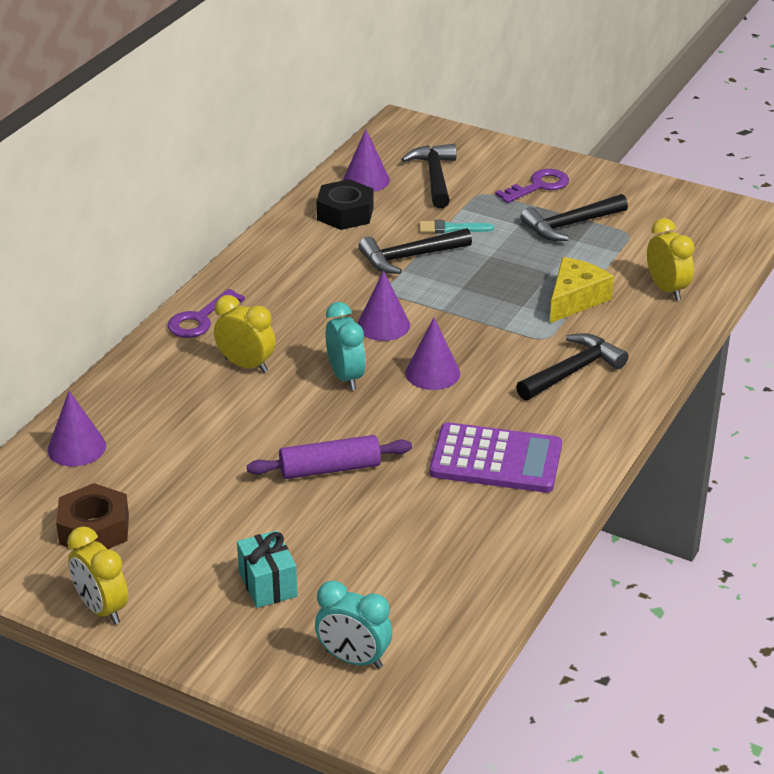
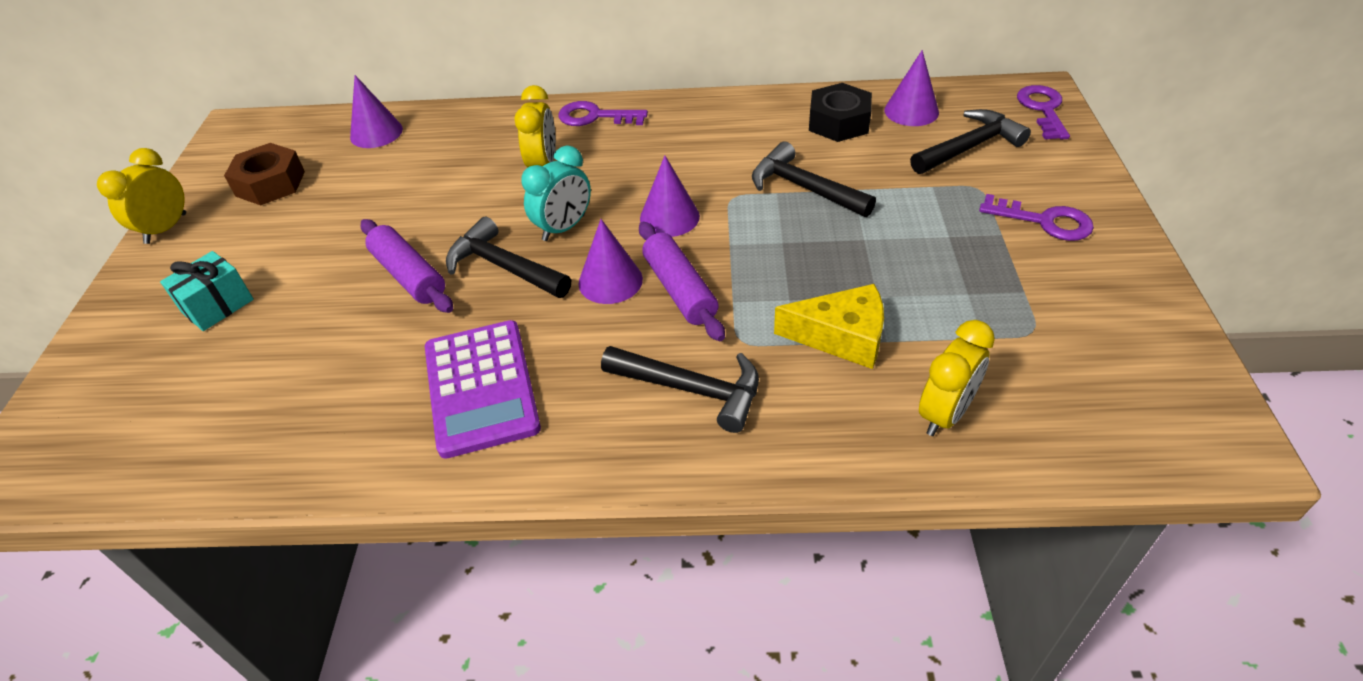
camera: 65 degrees right, 10 degrees up
(353, 659) = (112, 407): turquoise clock -> none
(424, 133) = (1043, 110): none -> purple key
(451, 228) = (886, 194): turquoise brush -> none
(471, 346) = (680, 290): none -> purple rolling pin
(570, 225) = (993, 275): black hammer -> black hammer (503, 267)

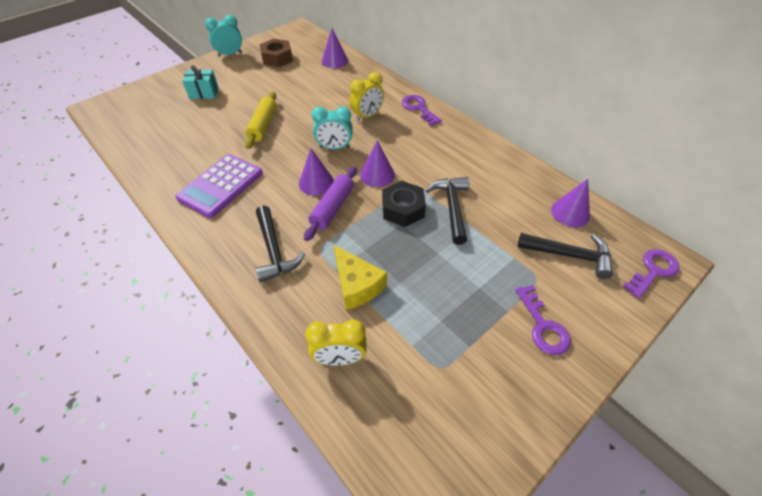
camera: 45 degrees right, 5 degrees up
(166, 228) = (230, 54): yellow clock -> turquoise clock
(409, 275) = (263, 125): purple rolling pin -> yellow rolling pin
(503, 267) = (293, 146): black hammer -> none
(838, 122) = (521, 190): black nut -> black nut (403, 209)

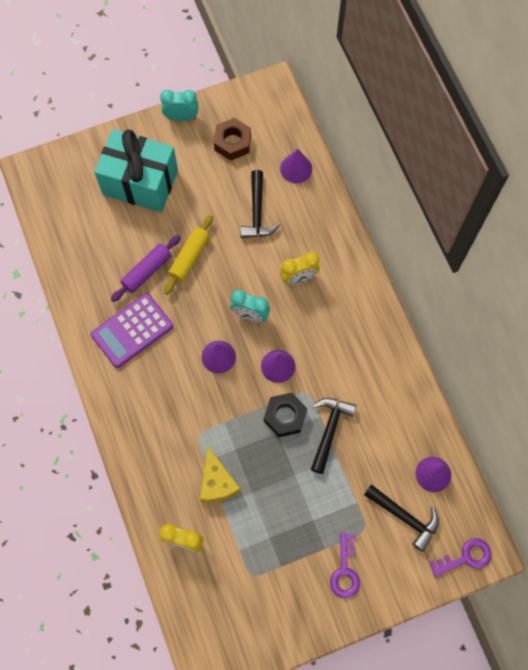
camera: 20 degrees right, 20 degrees up
(204, 93) = (140, 182): turquoise gift -> turquoise gift, size x2.25
(274, 251) = (161, 424): black hammer -> black hammer (257, 212)
(332, 208) = (223, 393): purple rolling pin -> purple rolling pin (147, 271)
(419, 109) = (357, 284): purple key -> none

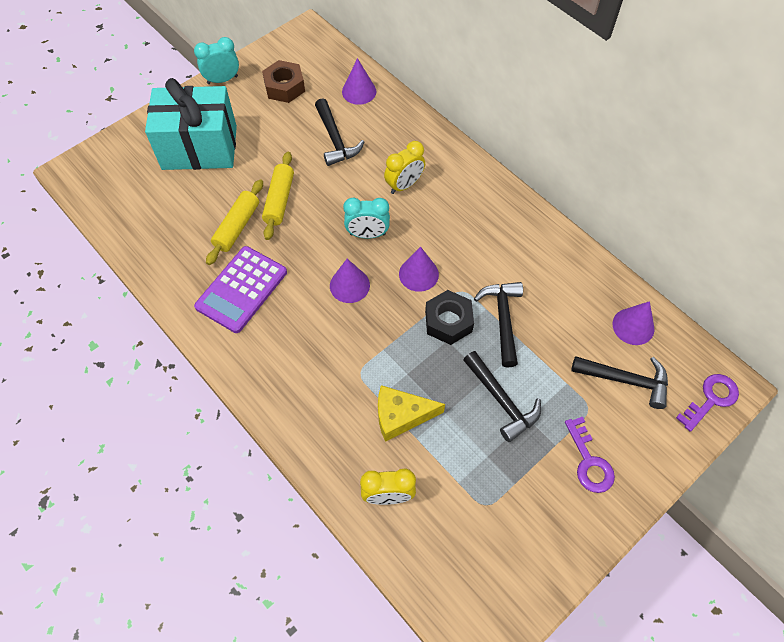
camera: 20 degrees left, 10 degrees down
(147, 271) = (237, 227): purple rolling pin -> yellow rolling pin
(217, 482) = (401, 416): yellow cheese -> yellow cheese turned 120 degrees clockwise
(299, 498) = (502, 401): none -> black hammer

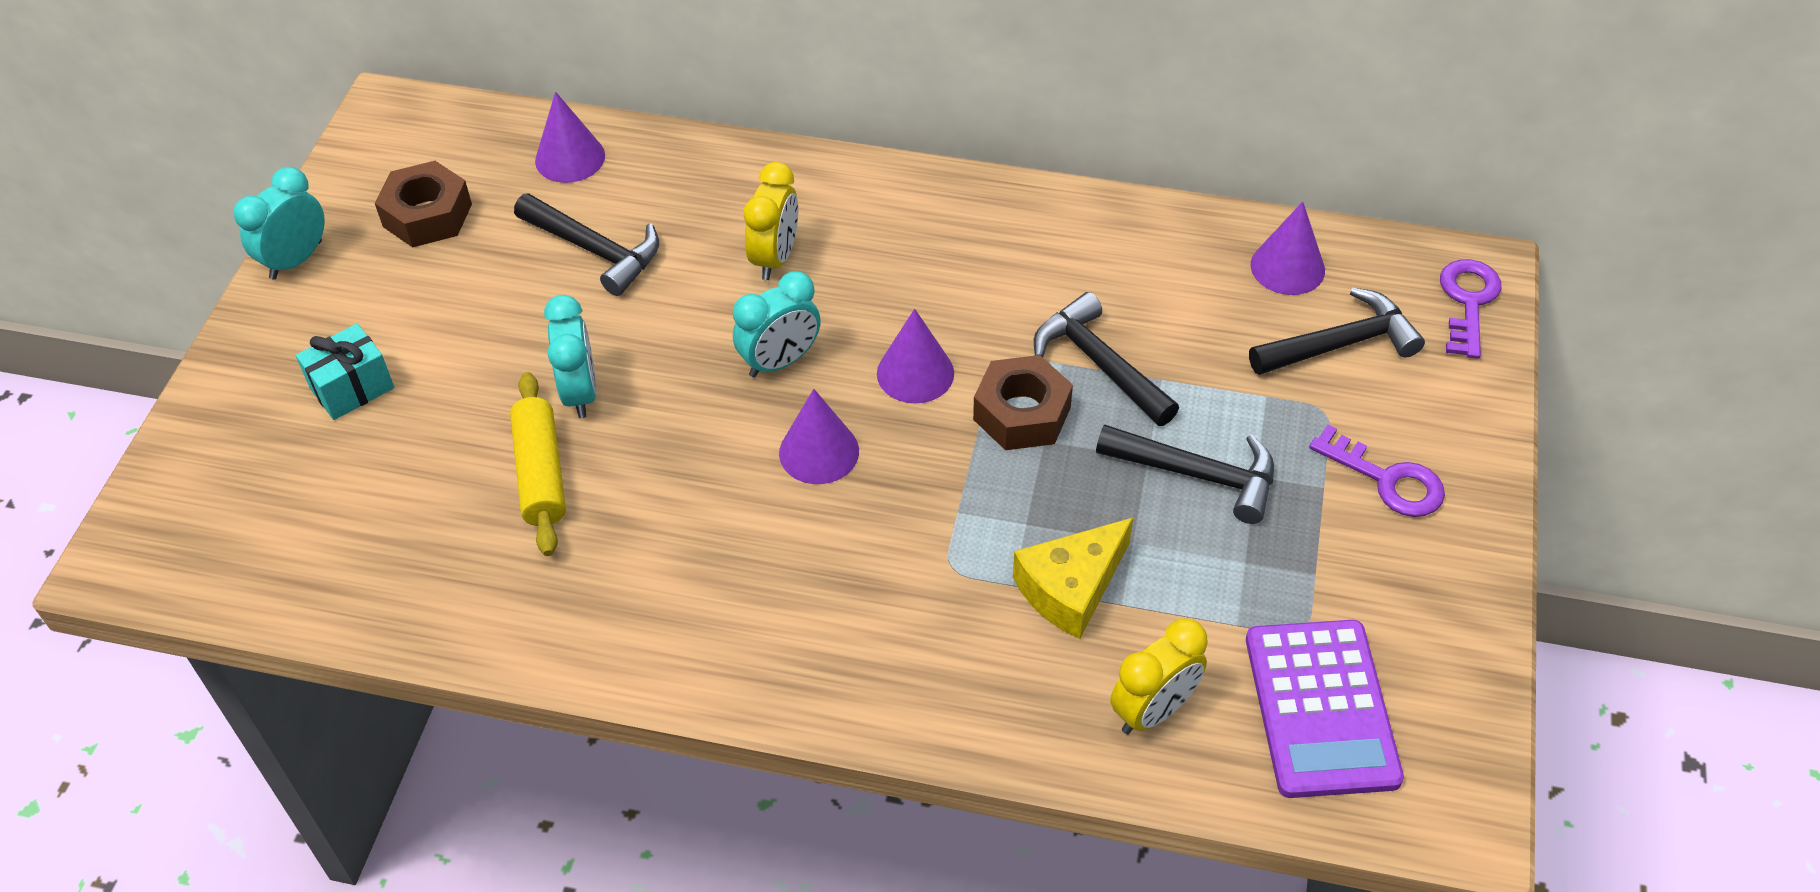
camera: 35 degrees left, 10 degrees down
(199, 147) = (352, 388): turquoise gift -> turquoise gift, size x0.45
(241, 289) = (639, 563): purple calculator -> purple calculator (1321, 709)
(279, 200) = (580, 392): yellow rolling pin -> turquoise clock
(448, 321) = (1021, 413): black nut -> brown nut

